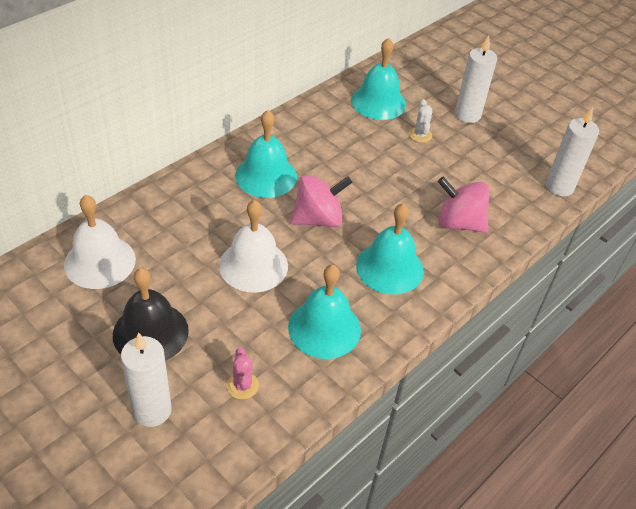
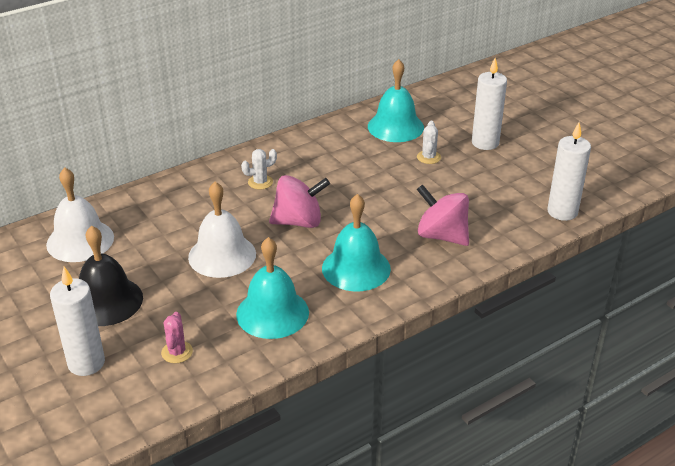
camera: 15 degrees right, 10 degrees down
(266, 176) = (260, 182): turquoise bell -> white cactus

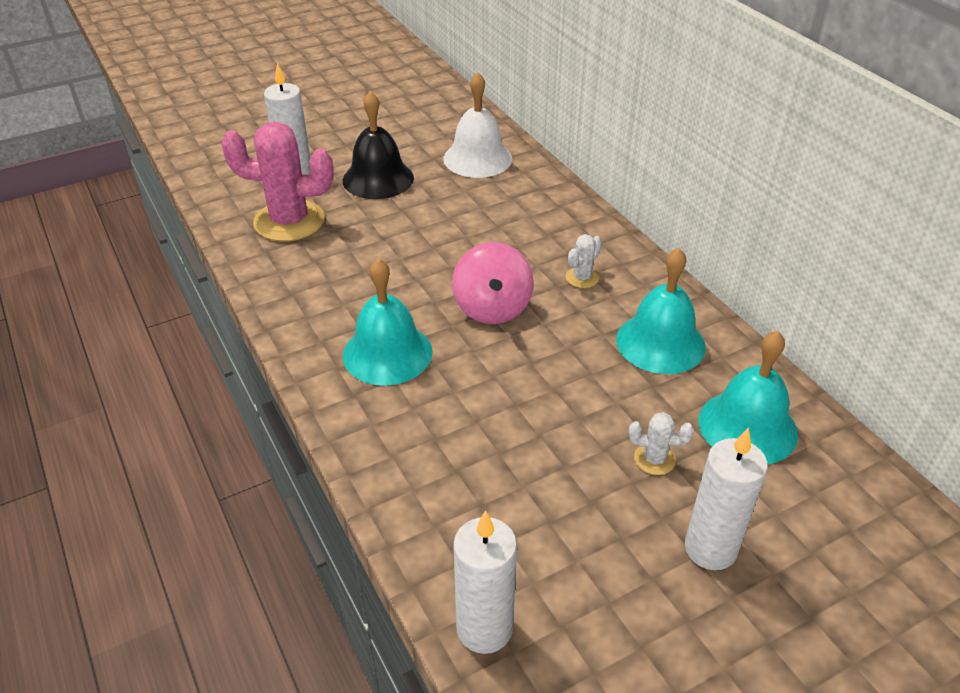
camera: 95 degrees right, 5 degrees up
(177, 352) = (289, 221): pink cactus -> pink cactus, size x2.26
(222, 255) = (435, 248): white bell -> none
(260, 182) = (582, 278): white cactus -> white cactus turned 60 degrees clockwise
(272, 313) = (326, 282): turquoise bell -> turquoise bell (660, 342)
(442, 236) = (441, 448): pink spinning top -> none

